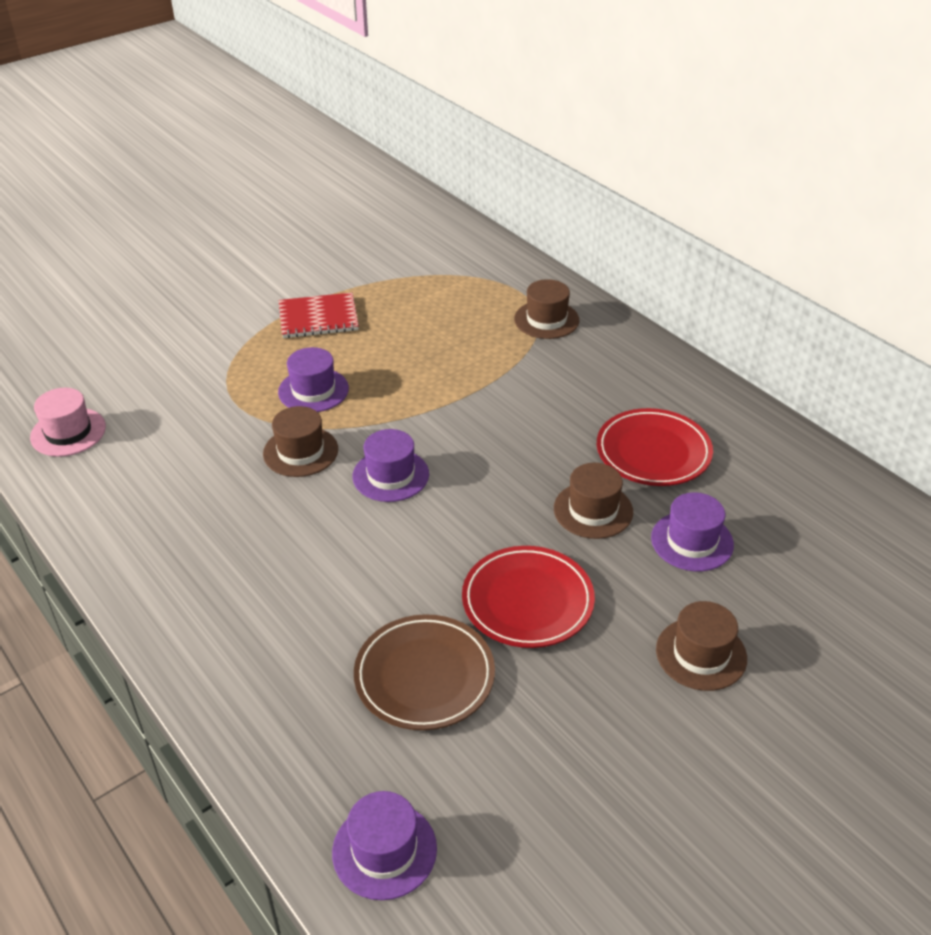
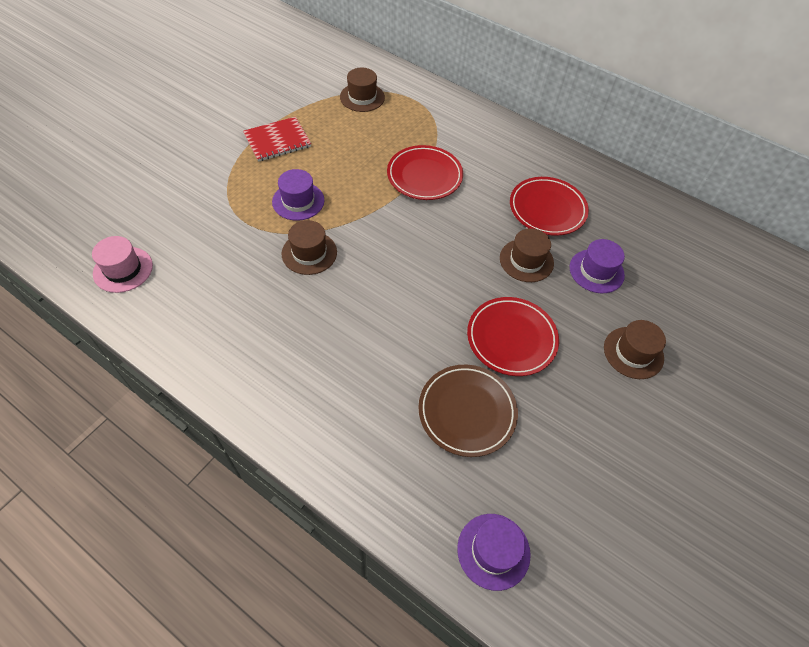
camera: 20 degrees left, 15 degrees up
(390, 475) = (381, 260): purple hat -> none
(495, 386) = (424, 176): none -> red plate
(546, 320) = (439, 118): brown hat -> brown hat (362, 97)

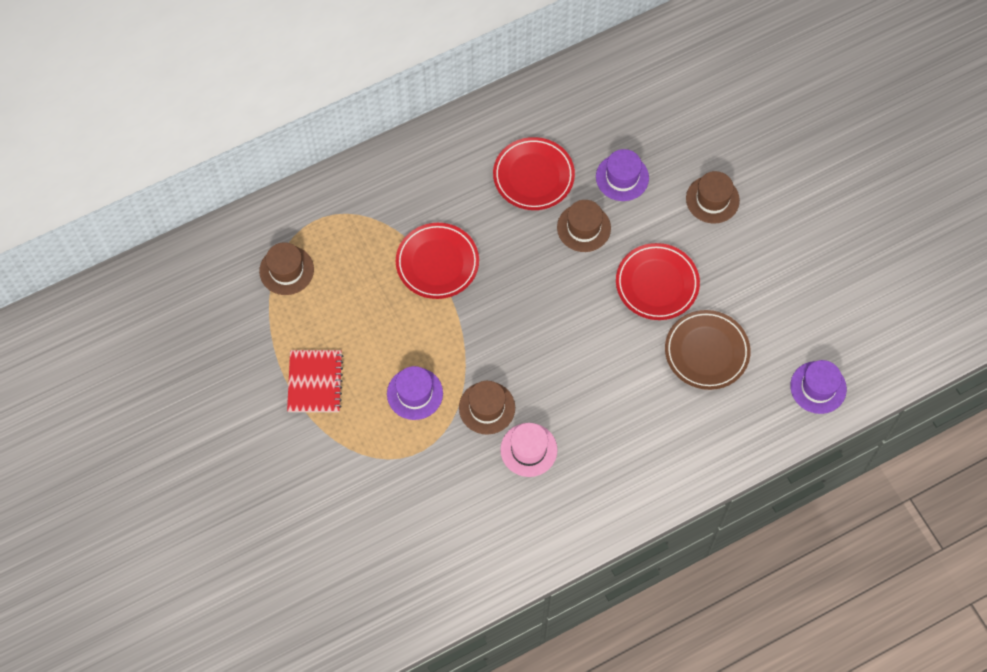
camera: 60 degrees left, 10 degrees up
(123, 269) = (429, 578): pink hat -> pink hat (528, 450)

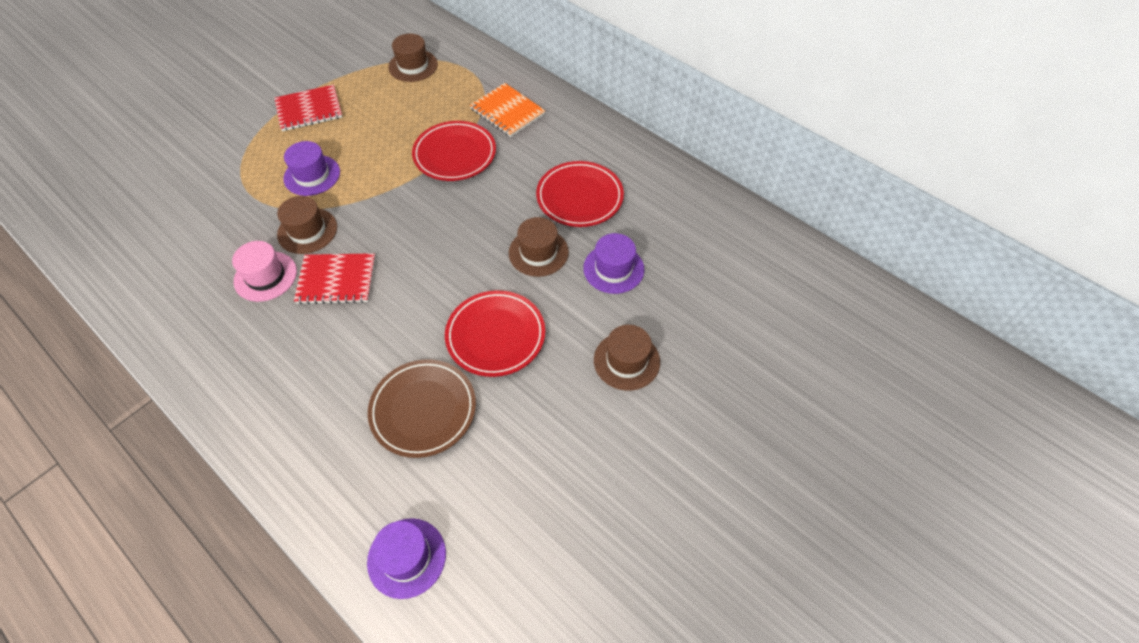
camera: 70 degrees right, 10 degrees down
(396, 201) = (507, 111): none -> orange notebook
(555, 392) = (336, 280): none -> red notebook

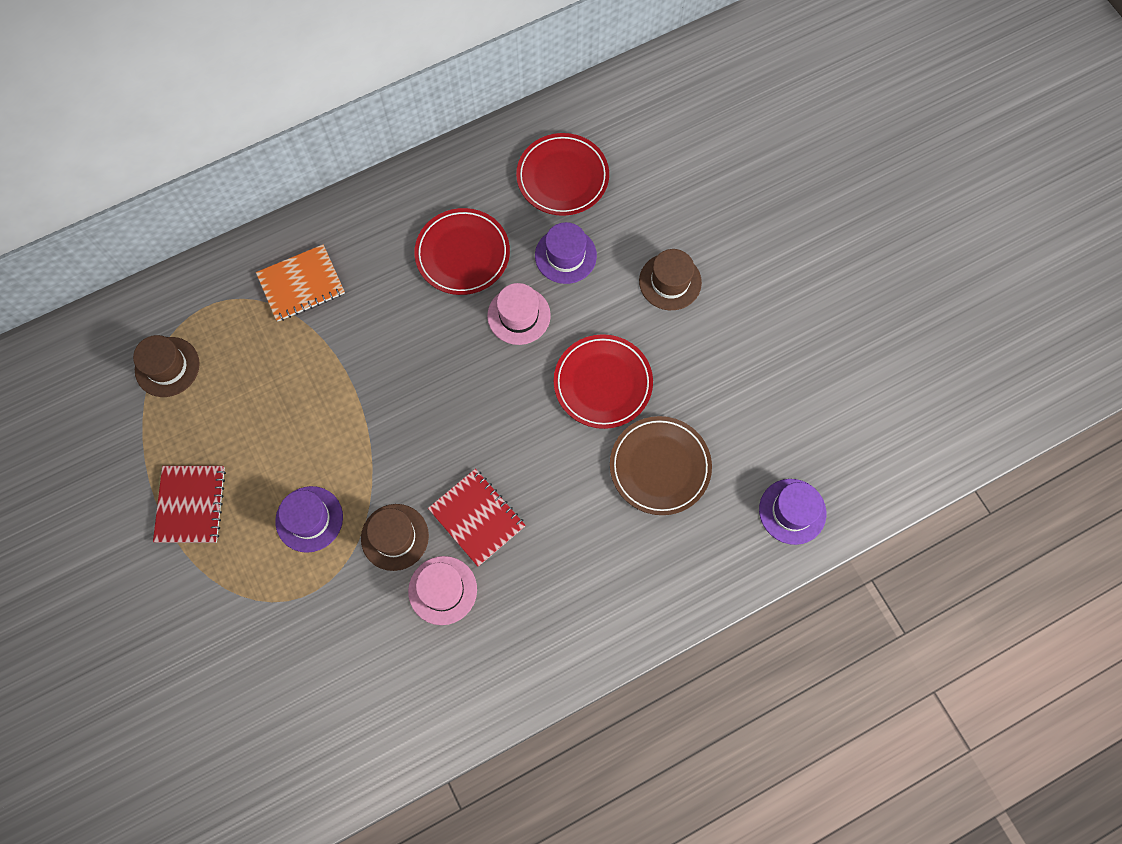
camera: 70 degrees left, 15 degrees up
(336, 280) = (477, 517): red notebook -> red notebook turned 60 degrees counterclockwise
(455, 154) = (345, 358): red plate -> red plate (562, 177)
(538, 252) = (519, 315): brown hat -> pink hat

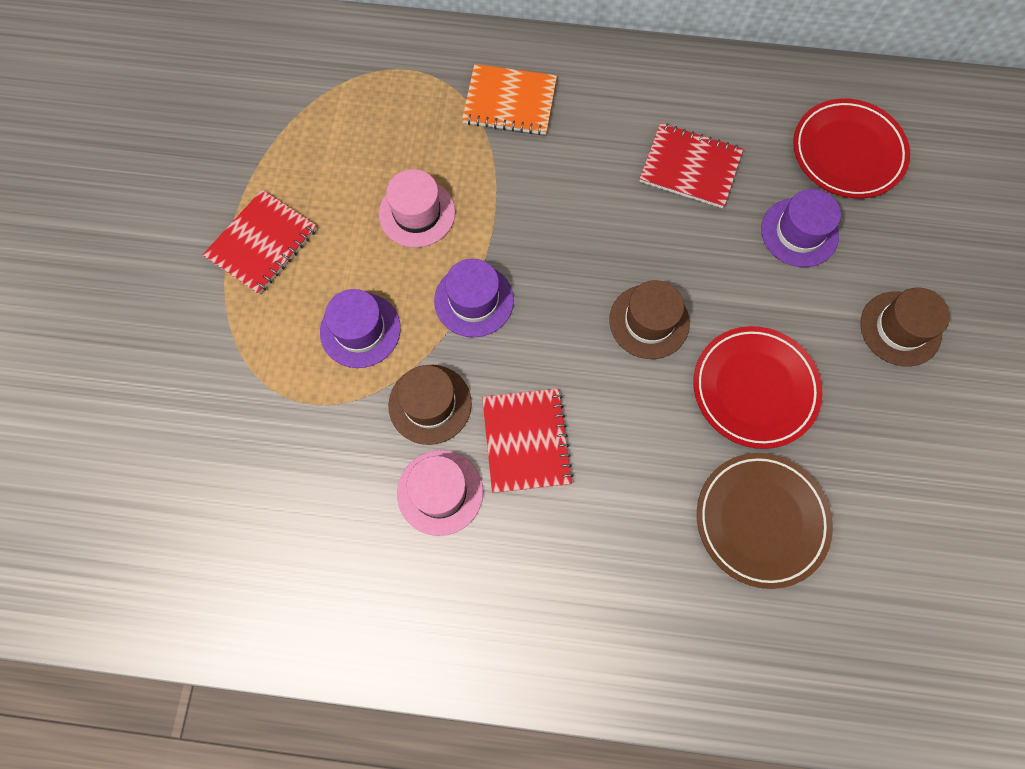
camera: 35 degrees right, 0 degrees up
(167, 367) = (333, 103): brown hat -> brown hat (649, 321)
(462, 254) = (690, 167): red plate -> red notebook
(519, 315) = (708, 263): pink hat -> pink hat (417, 213)
(792, 511) = (887, 676): purple hat -> purple hat (474, 300)

